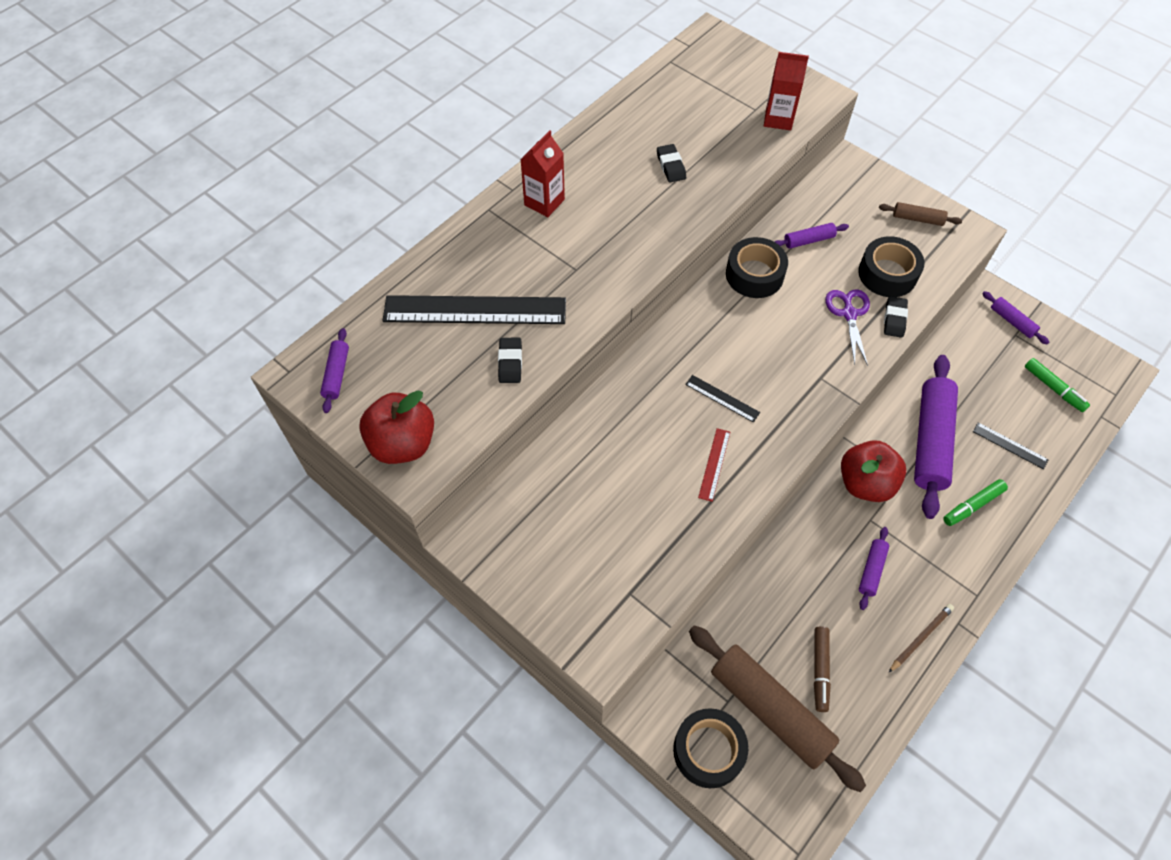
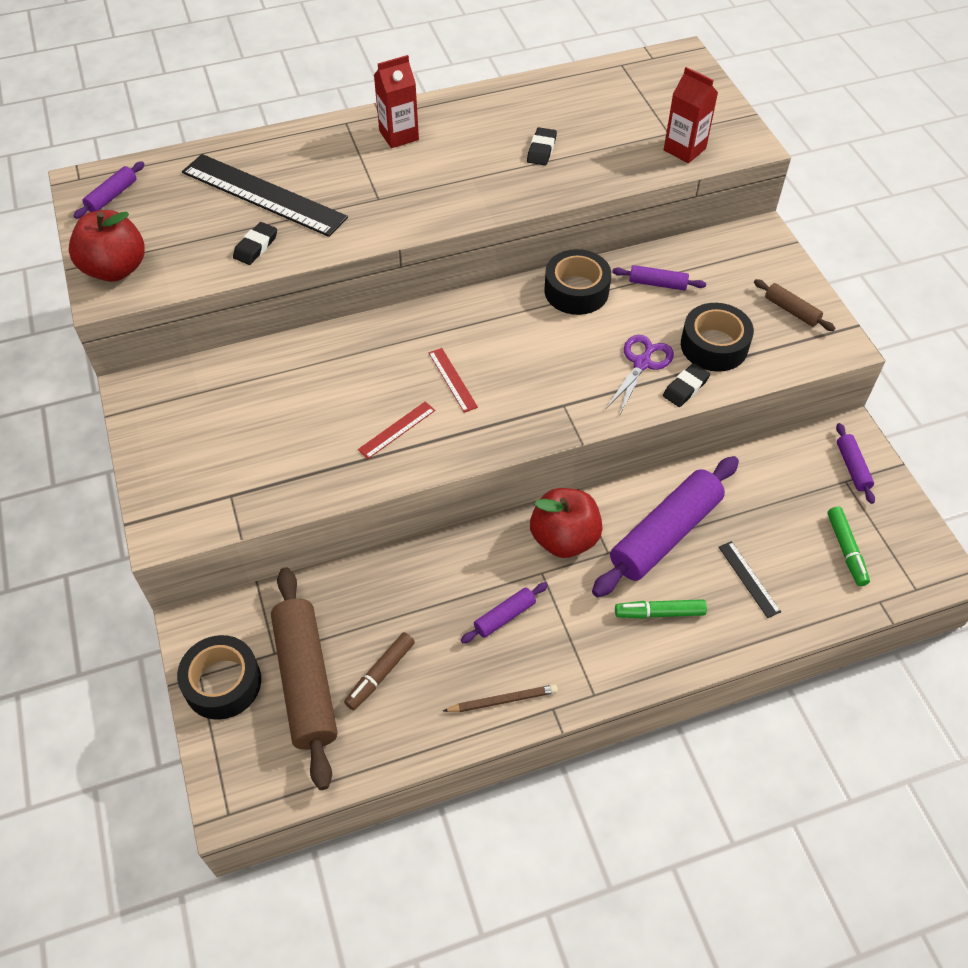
camera: 30 degrees right, 5 degrees down
(722, 398) = (452, 379): black ruler -> red ruler

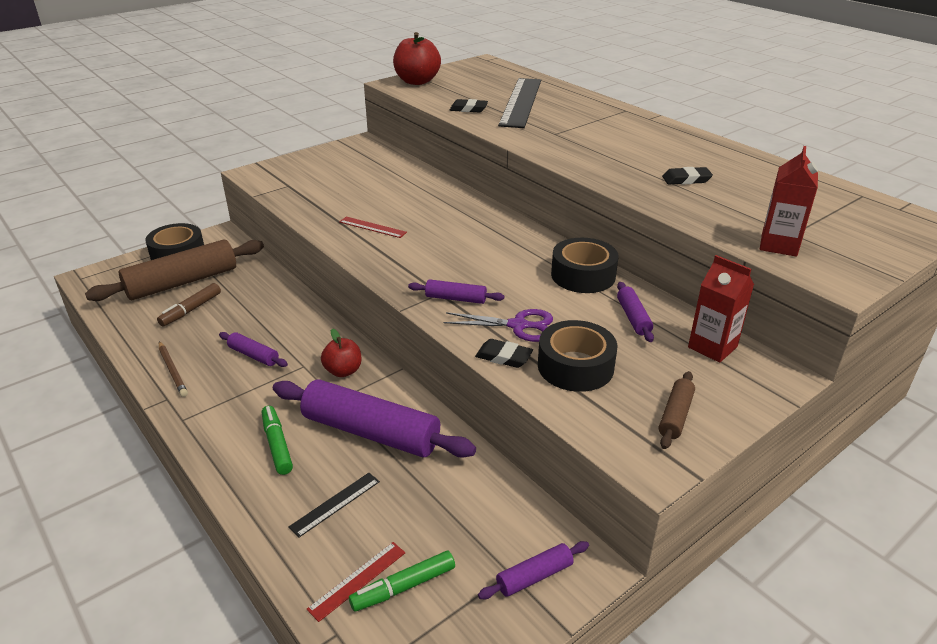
camera: 70 degrees right, 20 degrees down
(112, 196) = (479, 69): purple rolling pin -> purple rolling pin (455, 299)
(380, 674) = (191, 310): brown marker -> brown marker turned 75 degrees counterclockwise
(399, 135) = (633, 128): red carton -> red carton (712, 347)
(452, 379) = (436, 239): red ruler -> red ruler (357, 580)
(564, 538) = (343, 371): red apple -> red apple, size x0.61

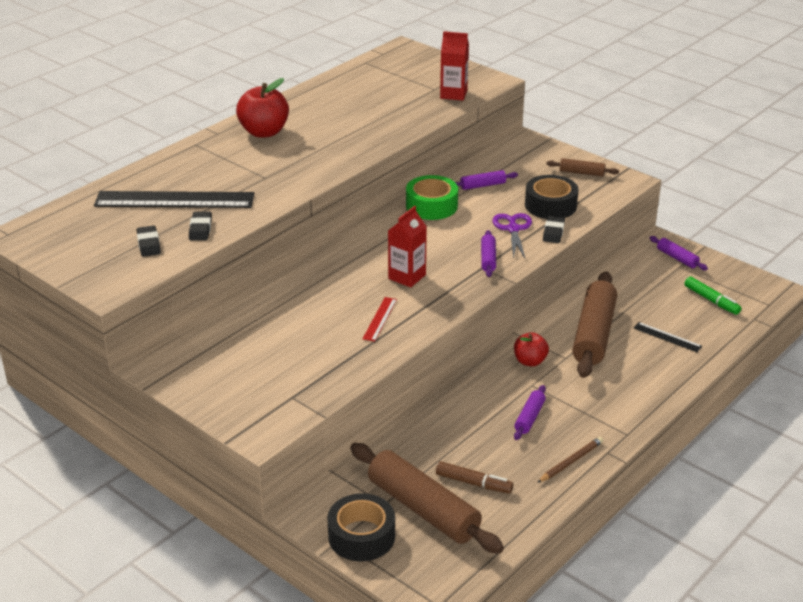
camera: 100 degrees left, 0 degrees up
(277, 444) = (628, 376): green marker -> none
(357, 580) = (717, 317): red ruler -> none
(371, 432) = (594, 334): purple rolling pin -> brown rolling pin
(417, 81) = (100, 274): red apple -> red apple (264, 132)
(583, 275) = (431, 206): black tape -> green tape
(686, 179) = (356, 120): black eraser -> black eraser (148, 244)
(712, 347) = (506, 159): red carton -> red carton (407, 277)

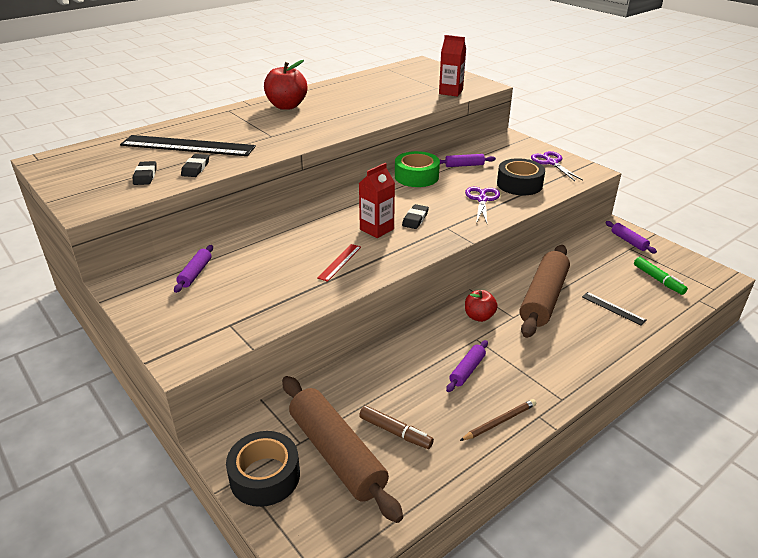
camera: 10 degrees right, 0 degrees up
(488, 259) = (453, 221): purple rolling pin -> purple rolling pin (195, 273)
(553, 232) = (517, 205): black eraser -> black eraser (415, 219)
(582, 173) = (551, 163): brown rolling pin -> purple scissors

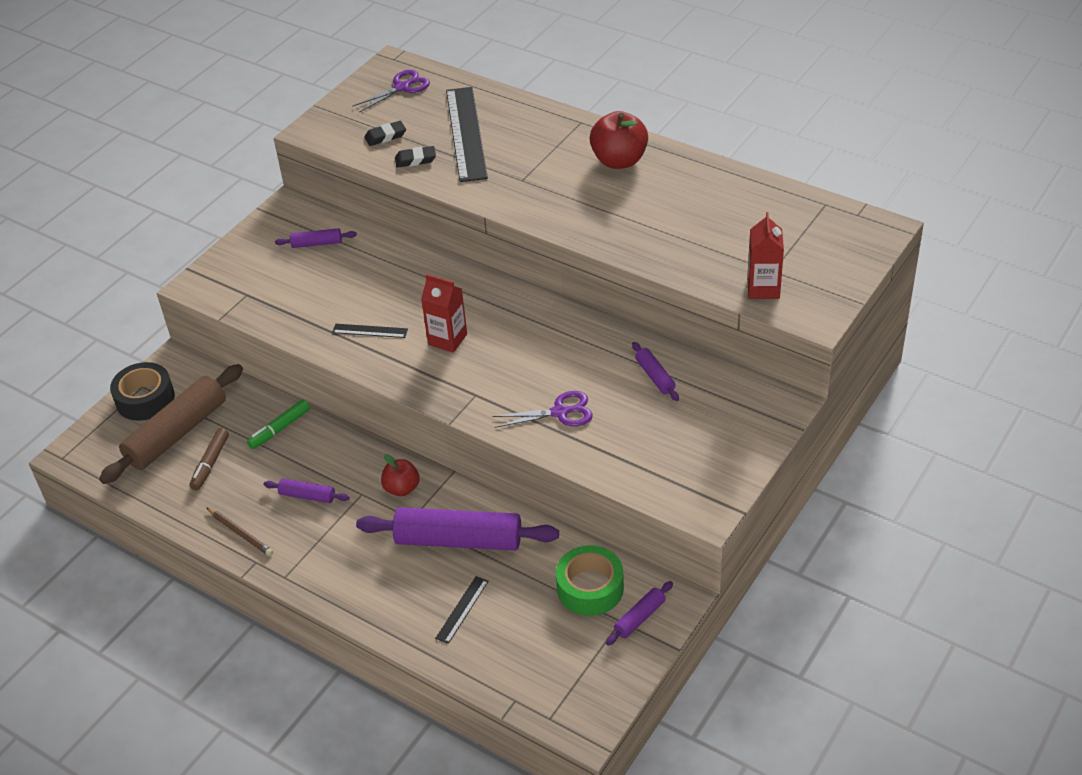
camera: 75 degrees right, 10 degrees up
(339, 262) = (370, 331): red ruler -> black ruler
(415, 219) = (483, 364): black eraser -> none
(416, 176) = (596, 339): green tape -> green tape (590, 588)
(519, 184) = (622, 441): black tape -> none
(543, 298) = (458, 540): brown rolling pin -> purple rolling pin
(551, 163) = (713, 465): purple scissors -> purple scissors (402, 87)
(658, 280) = (547, 655): green marker -> green marker (279, 429)

